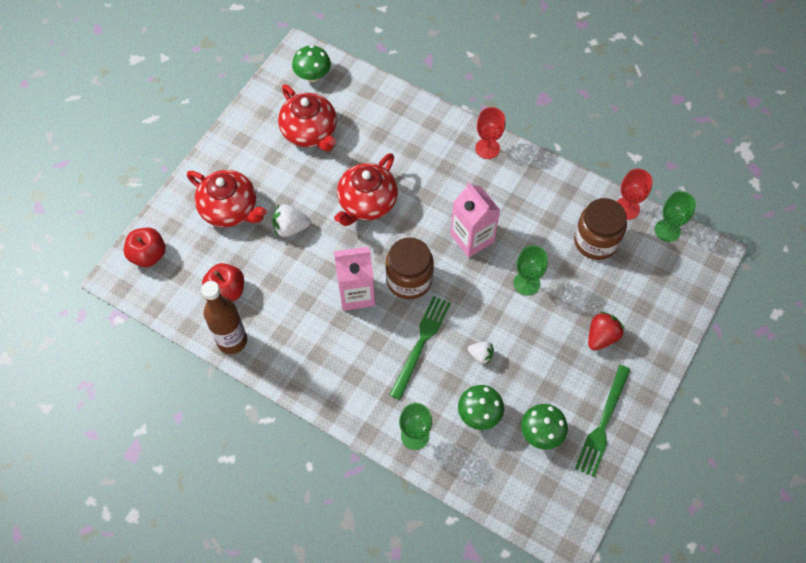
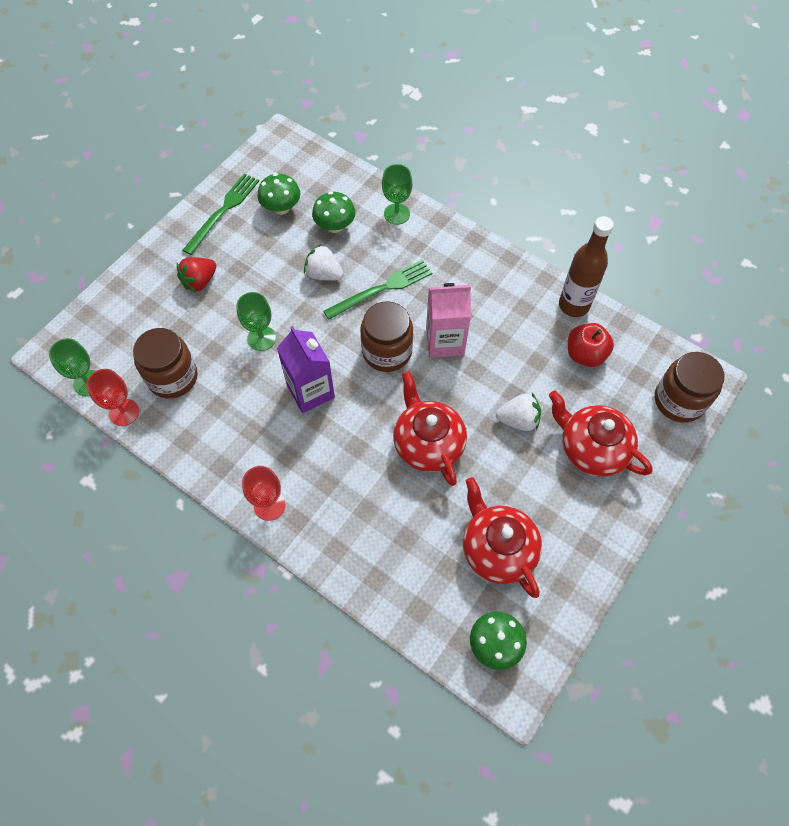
camera: 175 degrees left, 0 degrees up
(148, 255) = (679, 400): red apple -> brown jar
(367, 203) = (428, 443): red teapot -> red teapot turned 60 degrees counterclockwise
(421, 343) = (382, 289): green fork -> green fork turned 150 degrees counterclockwise
(472, 238) = (310, 391): pink carton -> purple carton
(481, 355) = (324, 274): white strawberry -> white strawberry, size x1.53

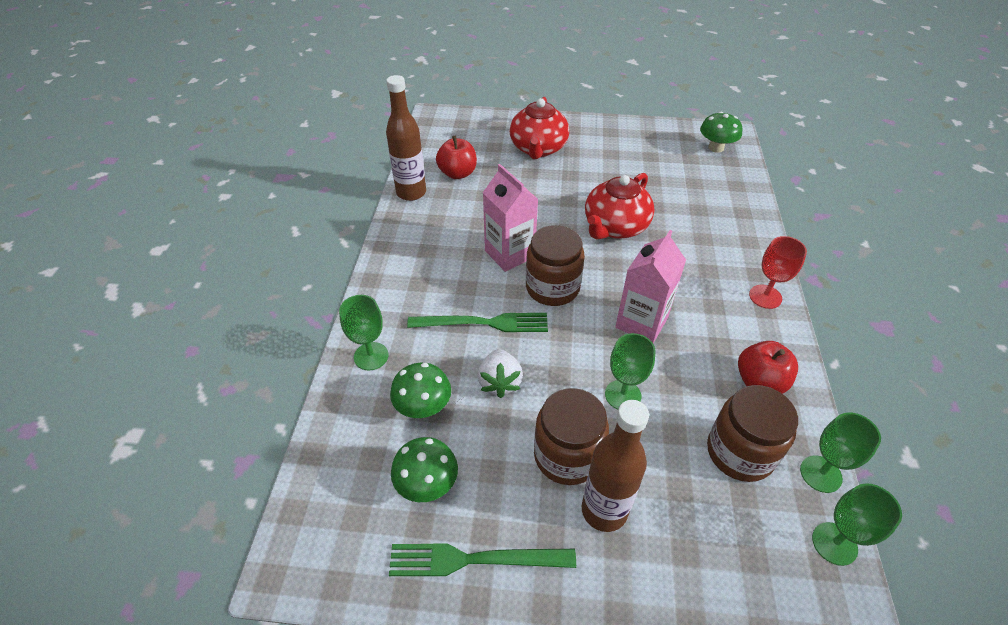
camera: 120 degrees left, 15 degrees down
(124, 412) = (820, 474): red goblet -> green goblet
(200, 281) = (604, 510): red strawberry -> brown bottle
(206, 432) = (759, 382): none -> red apple
(310, 391) = (641, 322): purple carton -> pink carton
(382, 289) = (484, 323): green fork -> green fork turned 150 degrees clockwise
(497, 549) = (656, 166): red teapot -> none
(518, 420) = (548, 188): white strawberry -> none
(679, 400) = (463, 123): brown jar -> brown jar (567, 455)

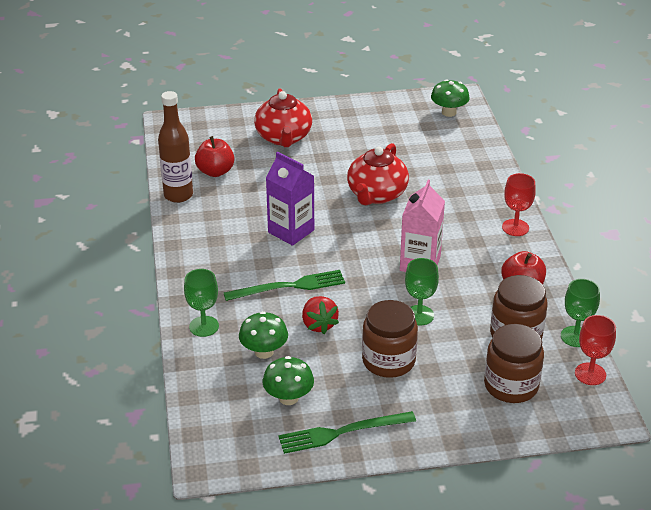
camera: 15 degrees left, 10 degrees down
(500, 382) = (319, 324): white strawberry -> red strawberry
(509, 254) = (291, 231): pink carton -> purple carton
(552, 288) = (338, 251): brown jar -> brown jar (511, 385)
(604, 510) = (426, 387): brown bottle -> none
(834, 543) = (590, 374): green goblet -> red goblet

